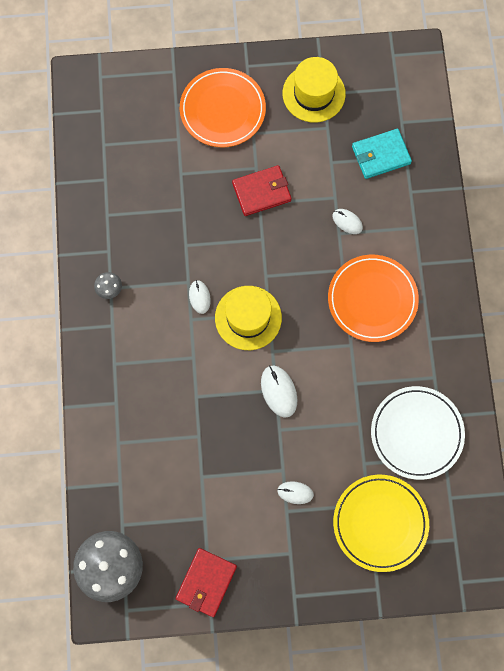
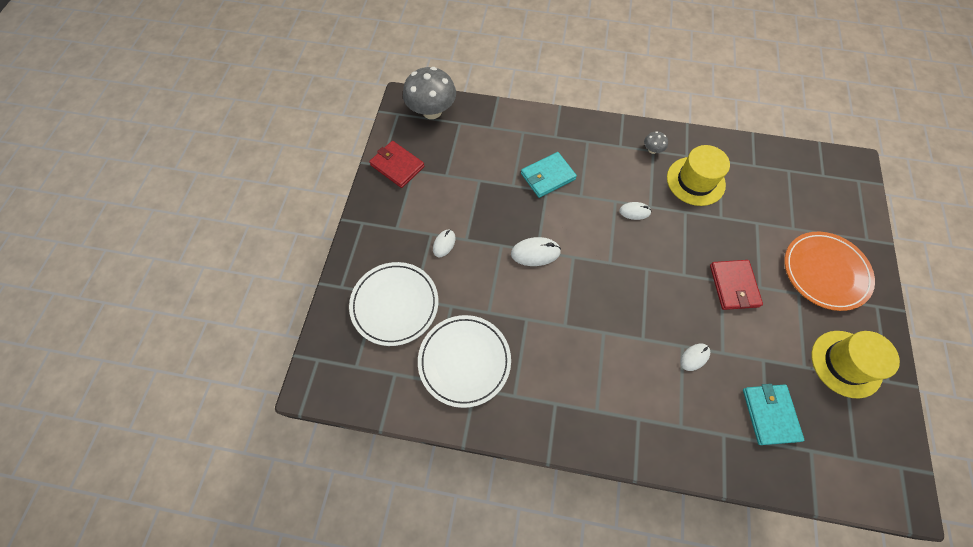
camera: 105 degrees right, 10 degrees down
(176, 399) = (548, 176): none -> turquoise wallet
(248, 318) = (608, 245): yellow hat -> yellow hat (695, 181)
(372, 299) = (607, 358): orange plate -> none
(380, 523) = (395, 304): yellow plate -> white plate

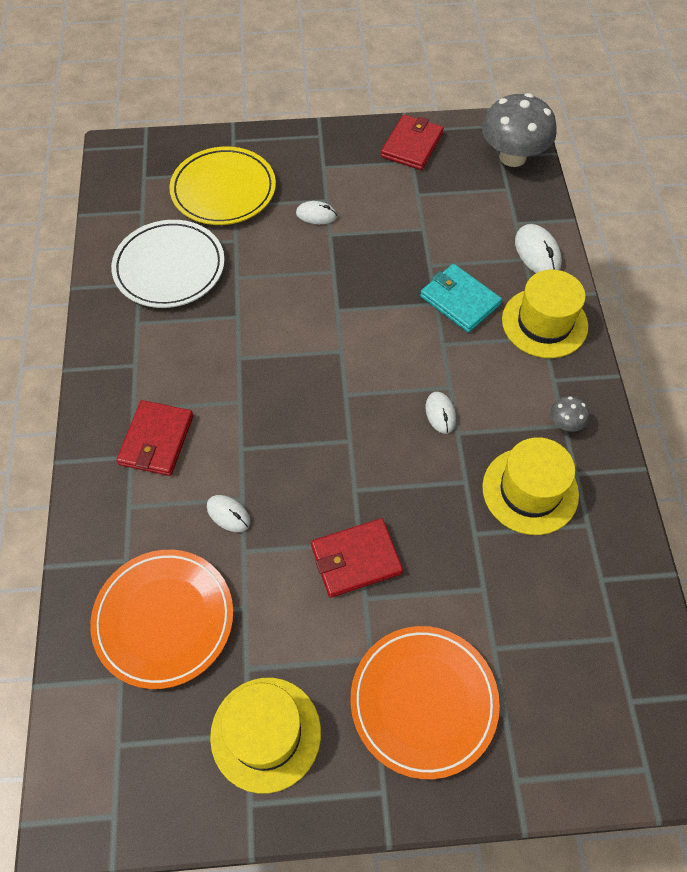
camera: 75 degrees right, 5 degrees down
(395, 304) = (223, 190): white plate -> yellow plate
(535, 253) = (333, 308): white mouse -> white mouse (537, 253)
(577, 137) = (544, 323): none -> yellow hat
(627, 397) = (156, 440): none -> red wallet
(770, 414) = (164, 619): turquoise wallet -> orange plate

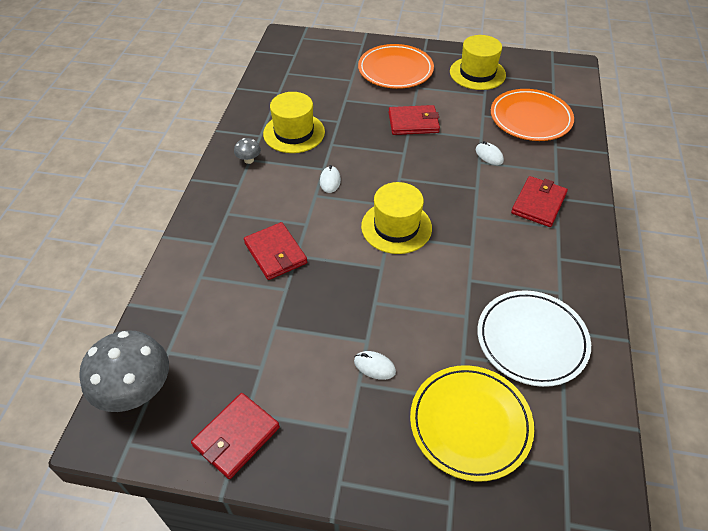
camera: 165 degrees left, 10 degrees down
(459, 300) = (275, 253): turquoise wallet -> red wallet
(537, 253) = (185, 279): white mouse -> none
(544, 323) = (219, 222): yellow hat -> yellow hat (396, 227)

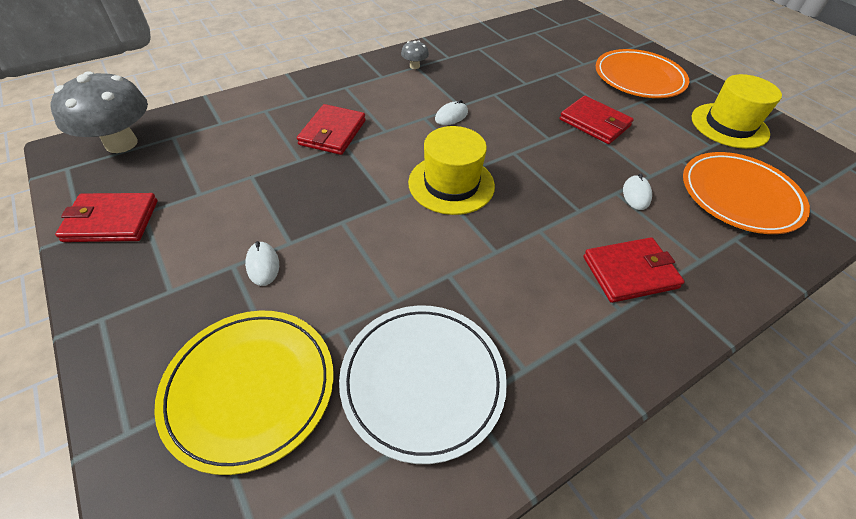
camera: 45 degrees right, 0 degrees up
(294, 133) = (476, 70): yellow hat -> none

